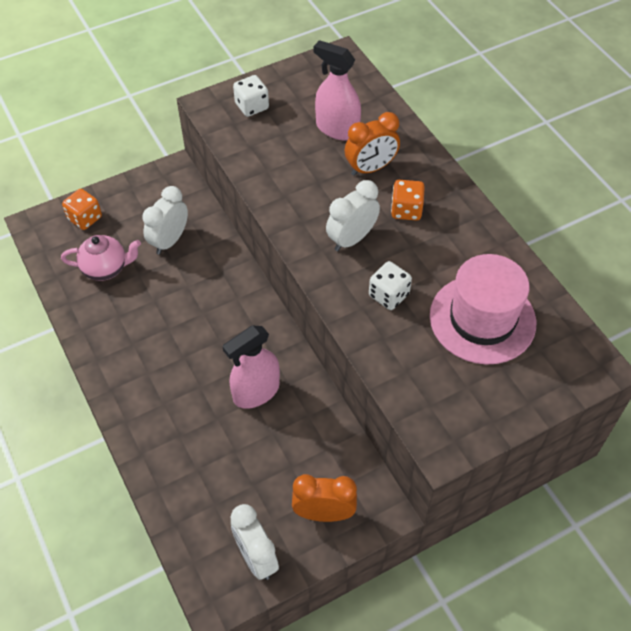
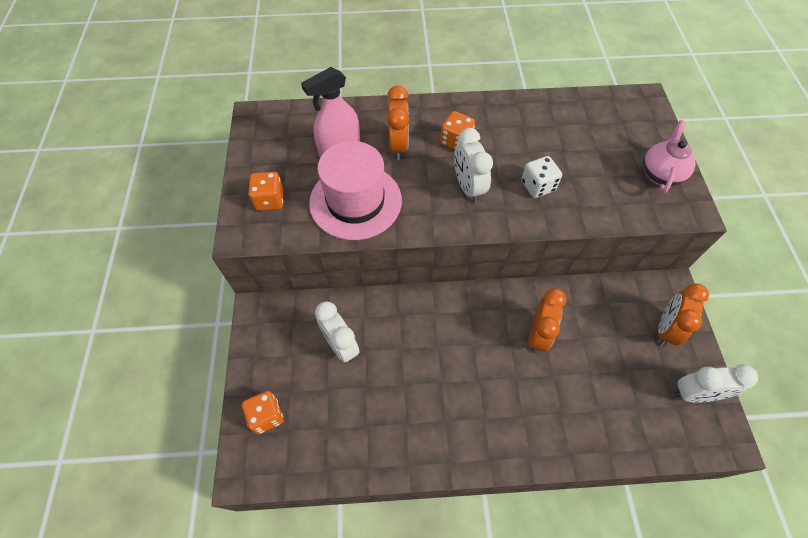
camera: 65 degrees left, 5 degrees up
(106, 269) = (343, 416): pink teapot -> pink teapot (660, 174)
(252, 106) = (269, 200): white dice -> orange dice
(256, 392) = (538, 334): pink spray bottle -> orange clock
(482, 319) = (583, 140): pink hat -> pink hat (355, 201)

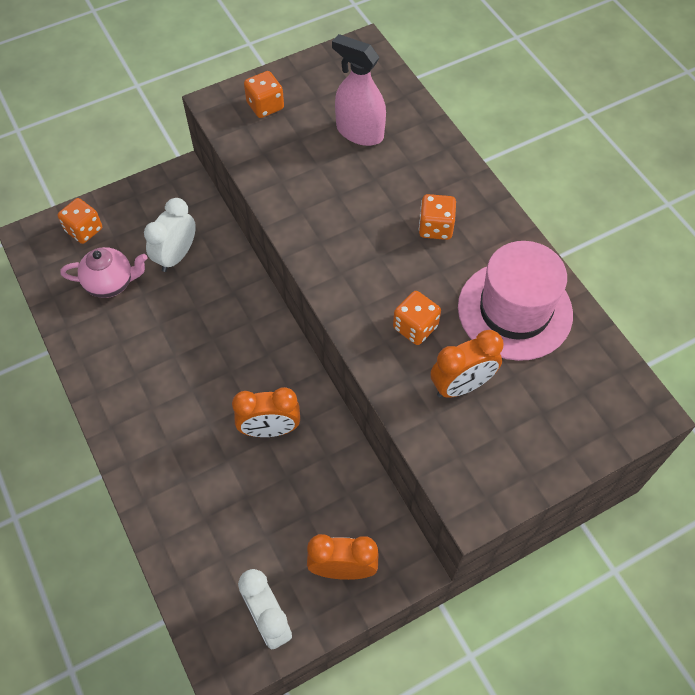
camera: 65 degrees right, 0 degrees up
(355, 201) = (301, 172): pink hat -> pink hat (515, 310)
(398, 146) = (396, 178): orange clock -> orange clock (461, 386)
(468, 187) = (374, 261): white clock -> none
(537, 186) = (415, 327): white dice -> orange dice
(660, 174) = (514, 457): pink teapot -> pink teapot (111, 283)

